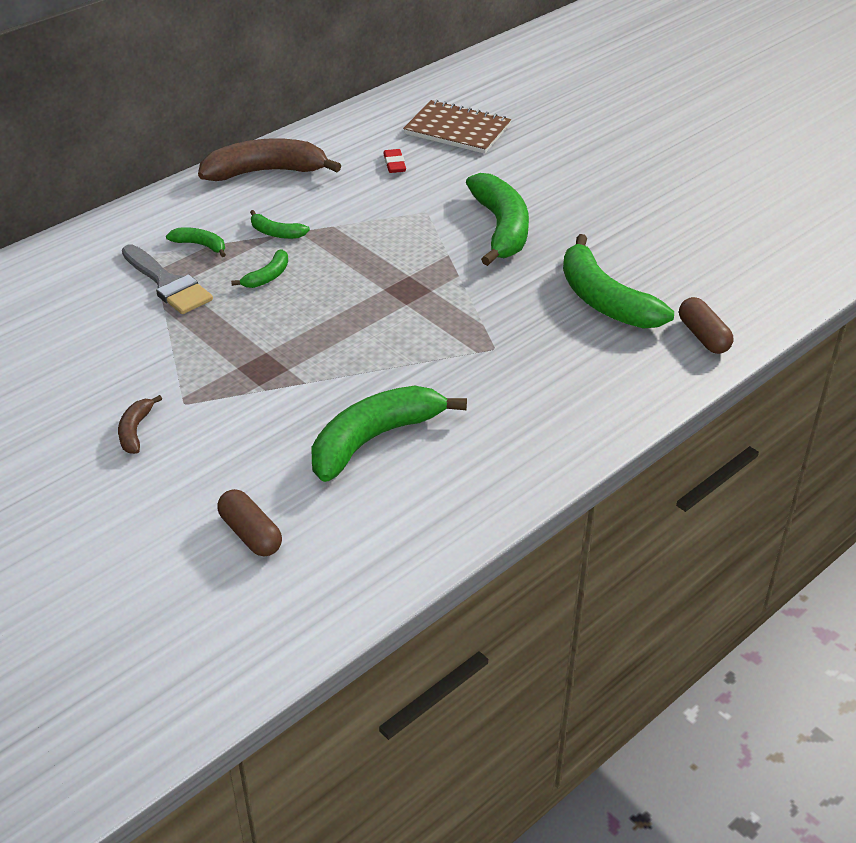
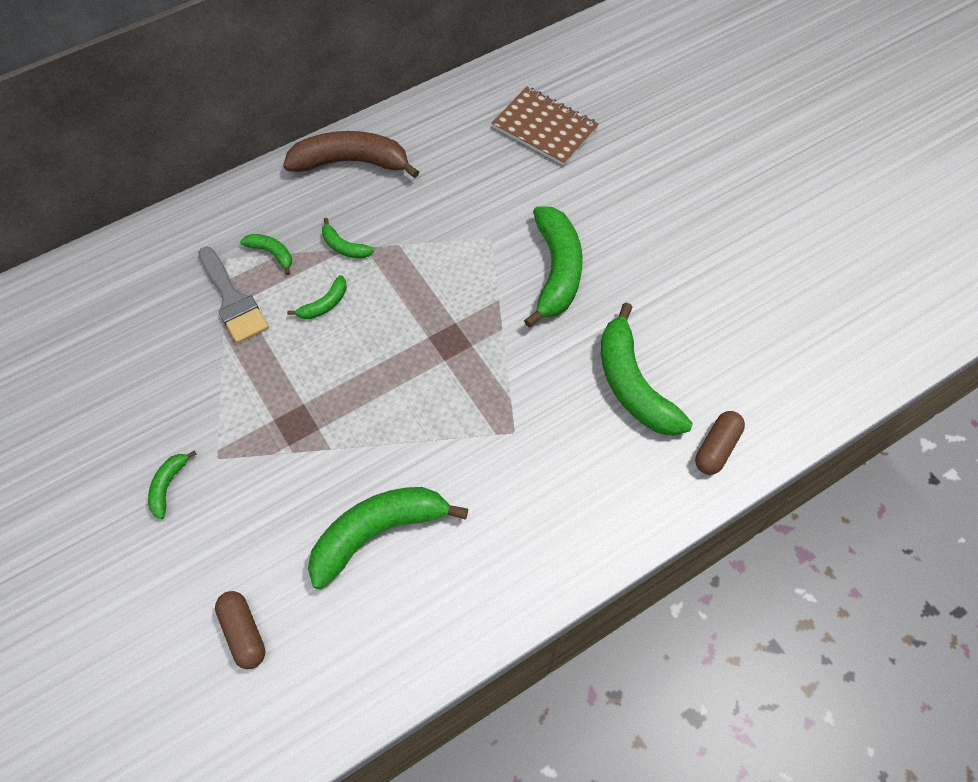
camera: 10 degrees right, 20 degrees up
(135, 431) = (168, 486): brown banana -> green banana
(394, 164) = (474, 168): red eraser -> none
(703, 336) = (716, 448): brown capsule -> brown capsule turned 45 degrees clockwise

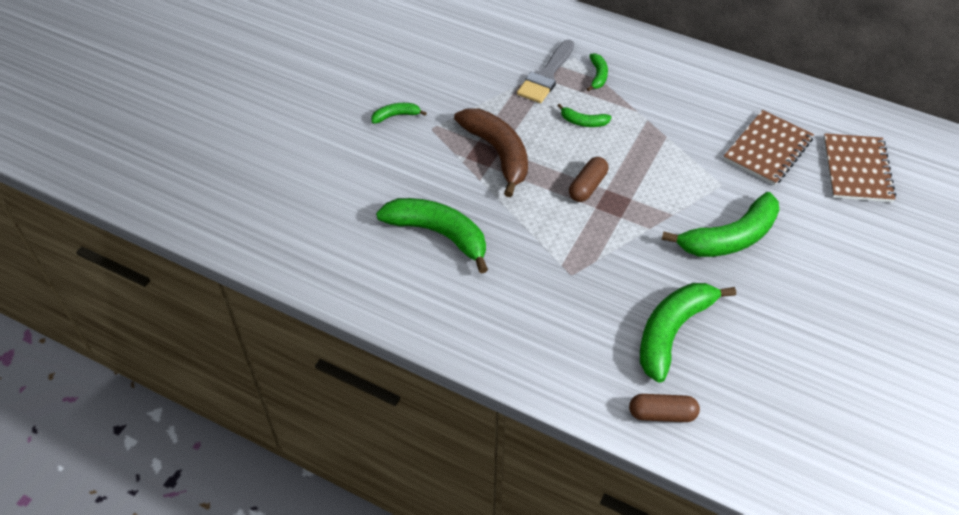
camera: 60 degrees right, 10 degrees down
(243, 632) = (328, 201): brown capsule -> brown capsule (587, 186)
(344, 247) = (637, 109): green banana -> none
(351, 162) = (710, 77): brown banana -> brown banana (498, 153)
(475, 176) = (767, 149): none -> brown notebook

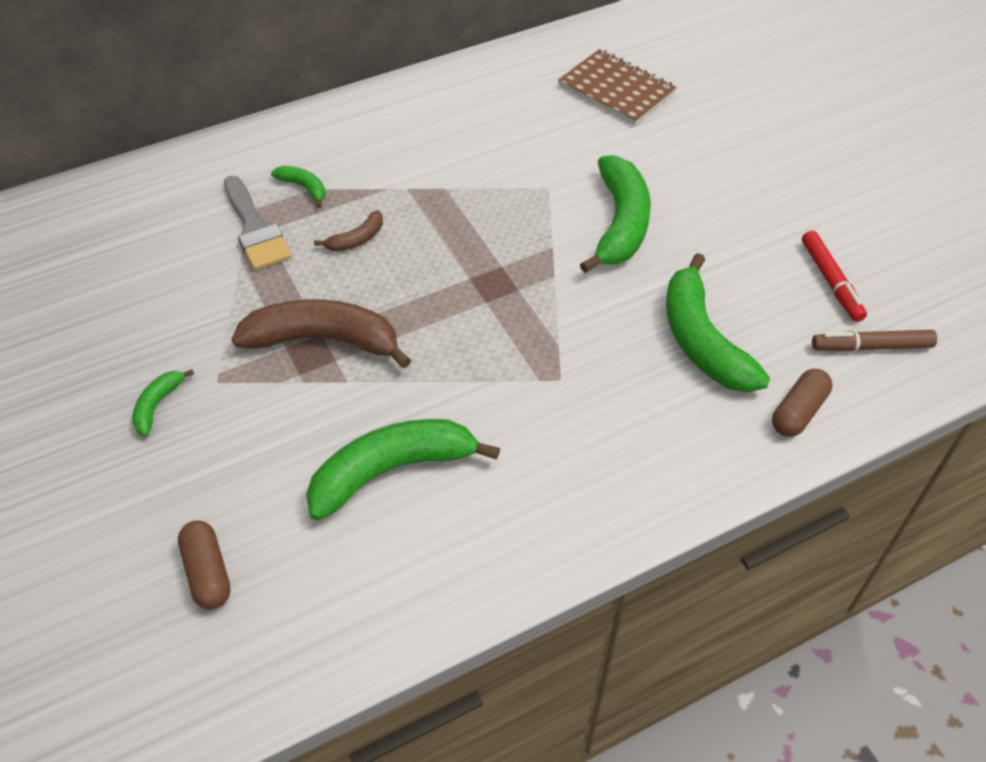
camera: 55 degrees left, 0 degrees up
(583, 122) = (356, 239): green banana -> brown banana
(587, 186) = (451, 291): brown capsule -> brown capsule (208, 572)
(762, 433) = (871, 347): none -> brown marker
(767, 149) = (535, 129): brown notebook -> none
(801, 382) = (831, 281): none -> red marker

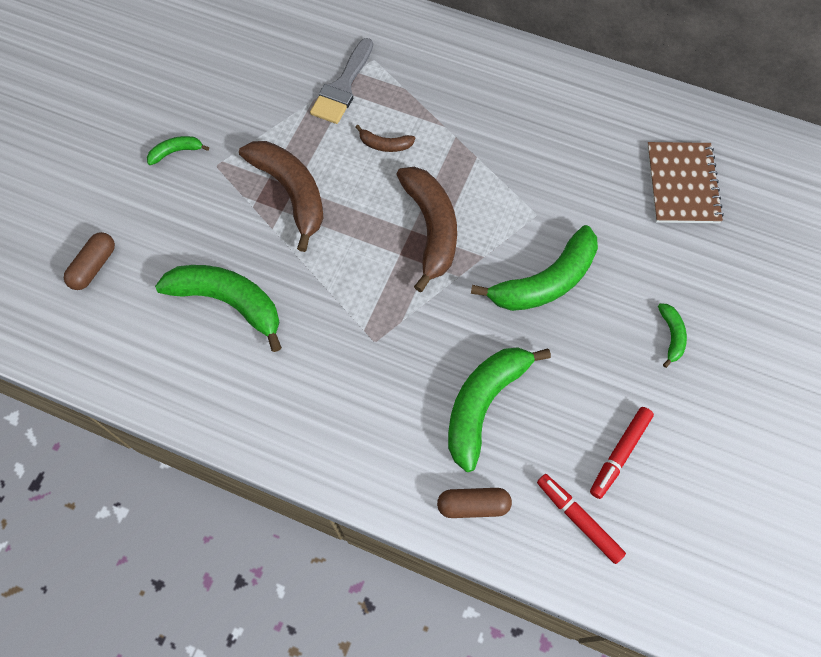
camera: 50 degrees right, 15 degrees up
(304, 188) = (400, 83): green banana -> green banana (671, 336)
(484, 263) = (431, 228): none -> brown banana
(871, 347) = (578, 519): brown marker -> red marker

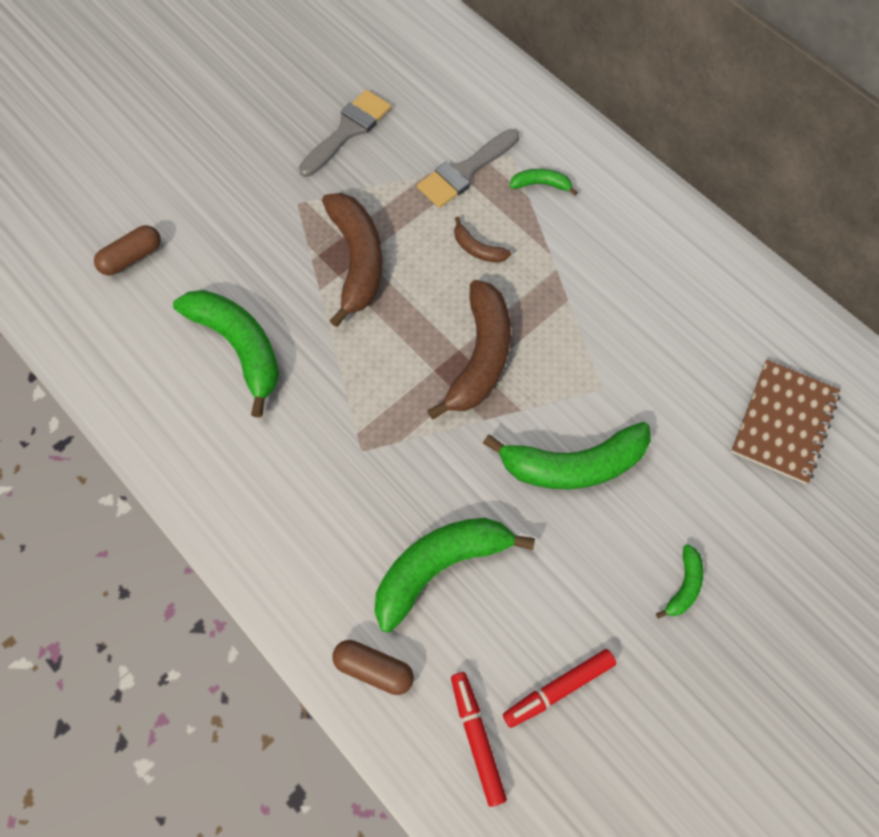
camera: 25 degrees right, 0 degrees up
(176, 152) = (266, 174): green banana -> green banana (541, 184)
(227, 89) = (348, 130): none -> grey brush

